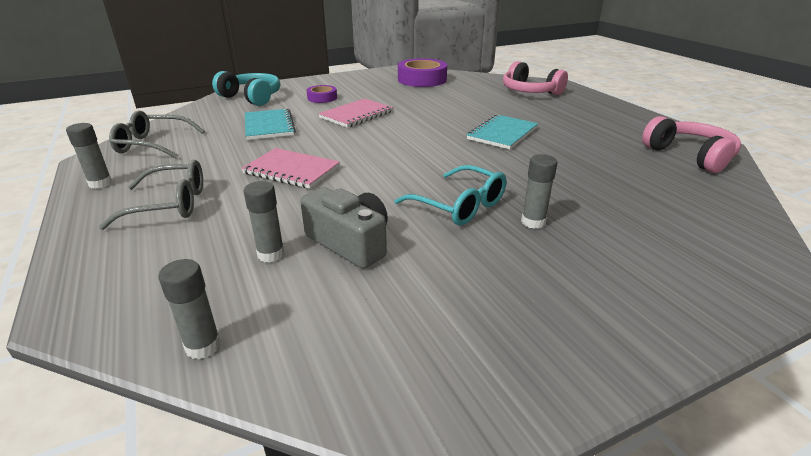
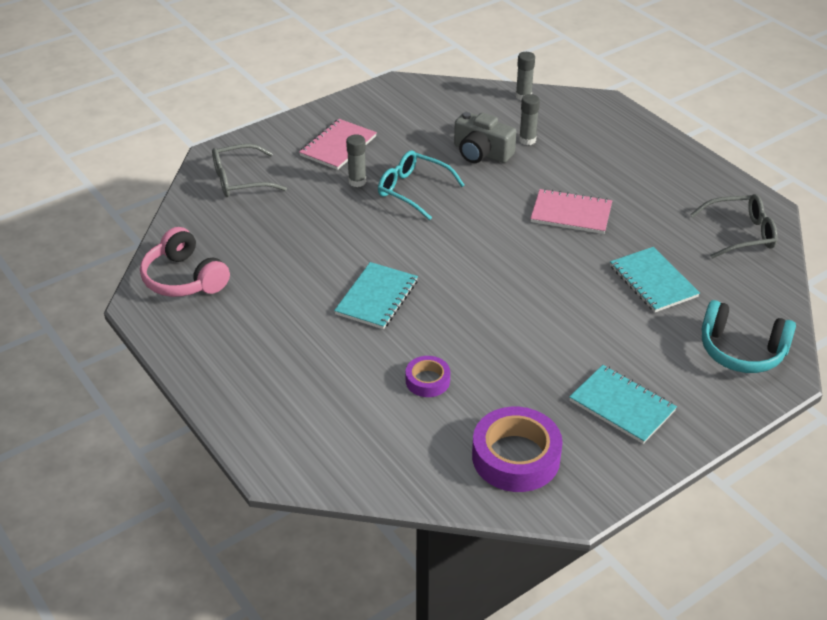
camera: 170 degrees right, 10 degrees up
(100, 183) = (716, 181): grey glue stick -> none
(170, 204) = (634, 168): grey glasses -> grey glasses (240, 180)
(322, 98) = (640, 362): purple tape -> purple tape (427, 381)
(349, 87) = (622, 406): none -> turquoise notebook
(356, 115) = (565, 320): pink notebook -> pink notebook (338, 146)
(530, 92) = (329, 426): pink headphones -> none

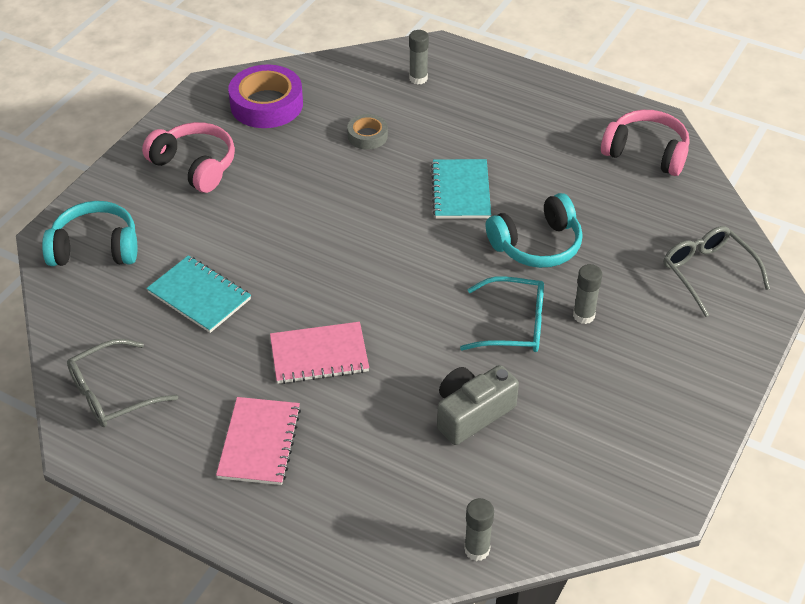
camera: 155 degrees right, 5 degrees up
(240, 180) = (707, 273): grey glasses -> grey glasses turned 75 degrees counterclockwise
(338, 146) = (648, 360): pink notebook -> pink notebook (259, 442)
(349, 236) = (537, 245): none -> turquoise headphones
(427, 381) = (367, 136): purple tape -> grey tape
(481, 152) = (472, 413): grey camera -> grey camera turned 45 degrees counterclockwise
(527, 140) = (426, 458): grey glue stick -> grey glue stick (418, 78)
(622, 406) = (195, 166): turquoise notebook -> pink headphones

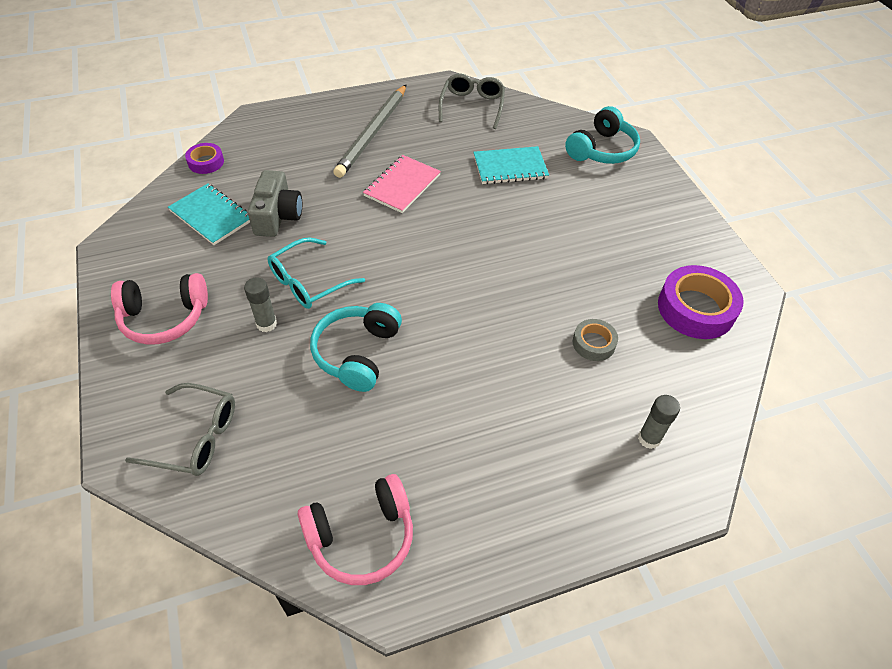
camera: 130 degrees right, 5 degrees up
(195, 166) = (648, 229): pink headphones -> pink headphones (164, 318)
(259, 442) = (373, 133): pink notebook -> grey pencil
(460, 191) = (465, 353): turquoise notebook -> turquoise notebook (211, 215)
(477, 549) = (206, 162): grey glue stick -> purple tape

